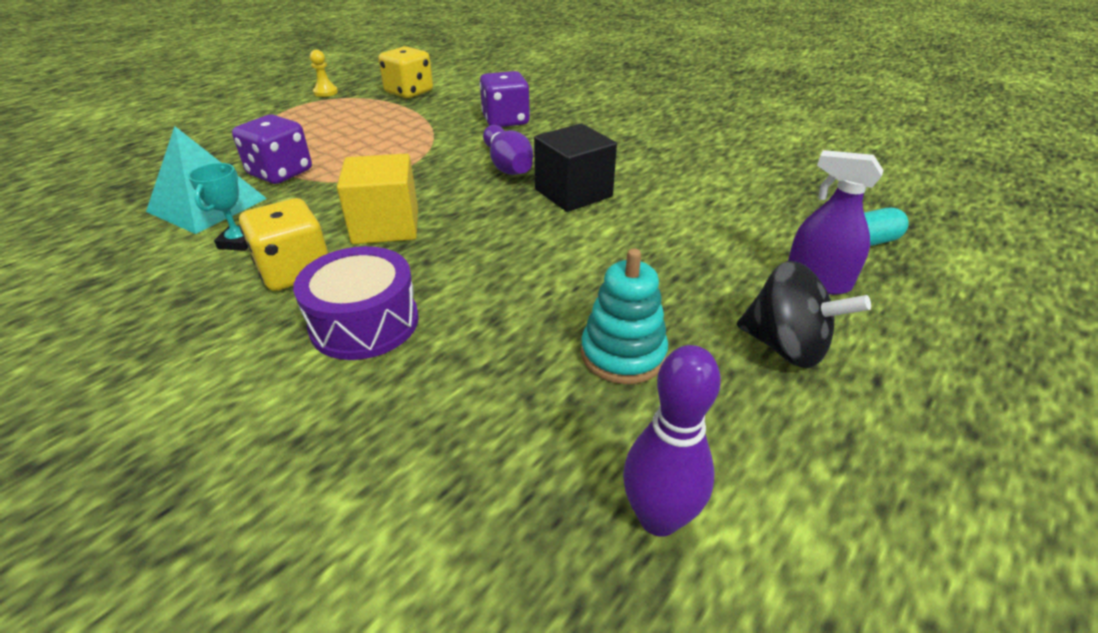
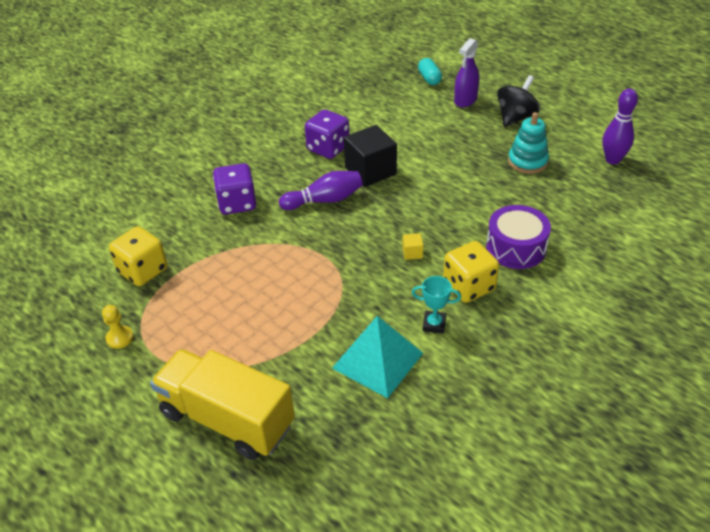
camera: 85 degrees left, 5 degrees up
(194, 137) = (227, 419): none -> yellow truck
(280, 173) = (323, 328): purple dice -> purple dice (328, 148)
(386, 226) = (412, 253): yellow cube -> yellow cube, size x0.42

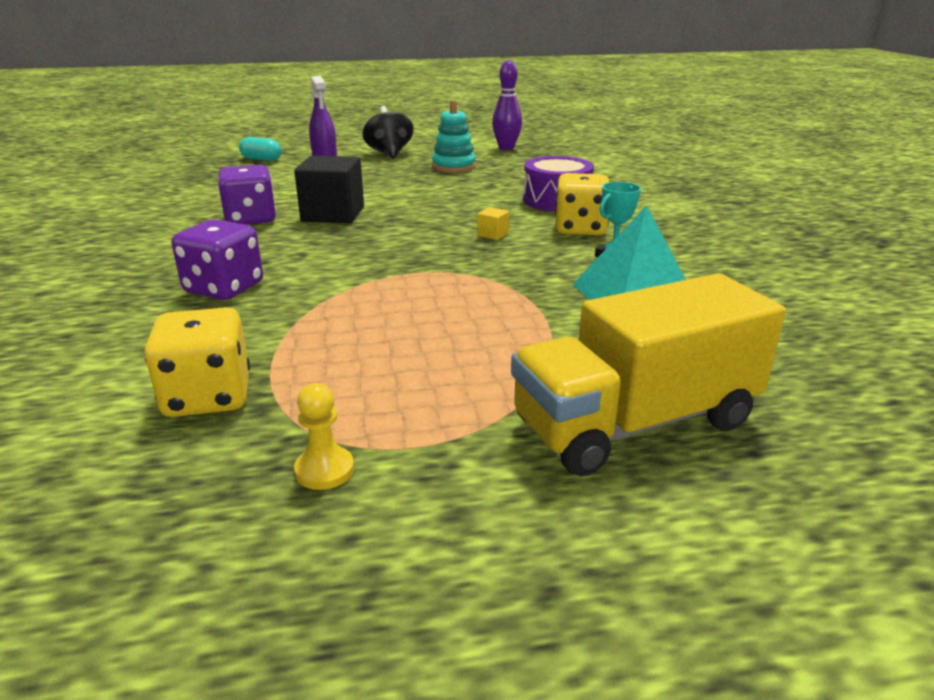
camera: 55 degrees left, 15 degrees down
(324, 200) = (330, 245): purple bowling pin -> none

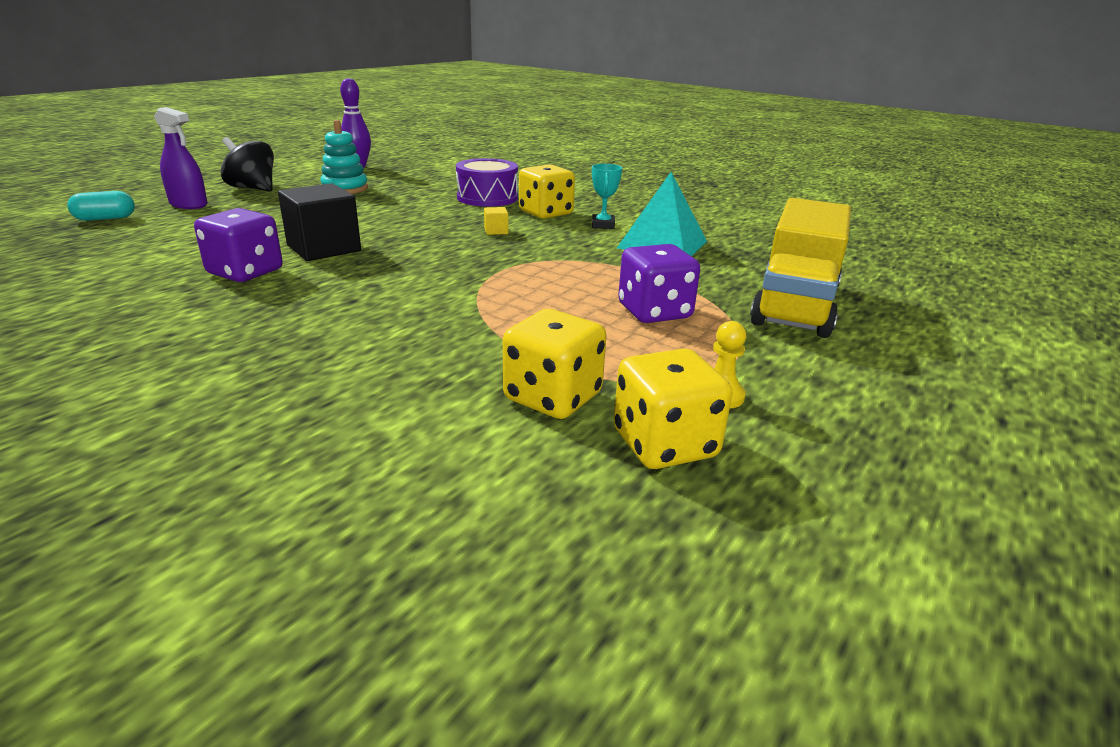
camera: 45 degrees left, 0 degrees up
(184, 482) = (664, 444): none -> yellow dice
(224, 288) = (369, 330): purple dice -> purple dice (654, 312)

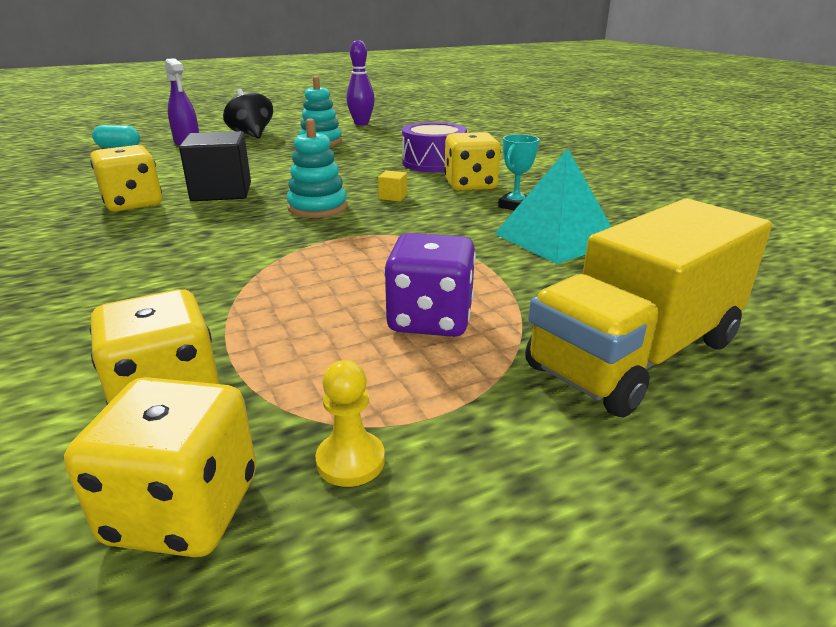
camera: 30 degrees right, 0 degrees up
(245, 272) = (133, 204): purple dice -> yellow dice
(444, 249) = (317, 208): none -> turquoise stacking toy

